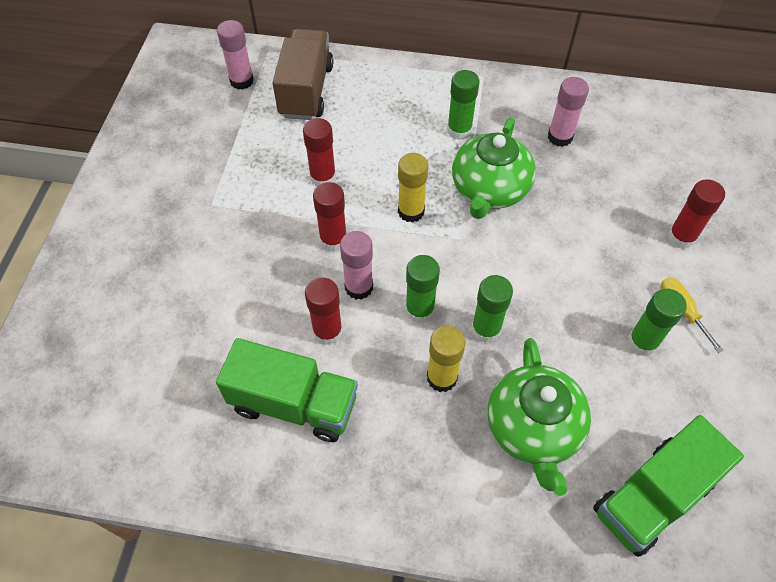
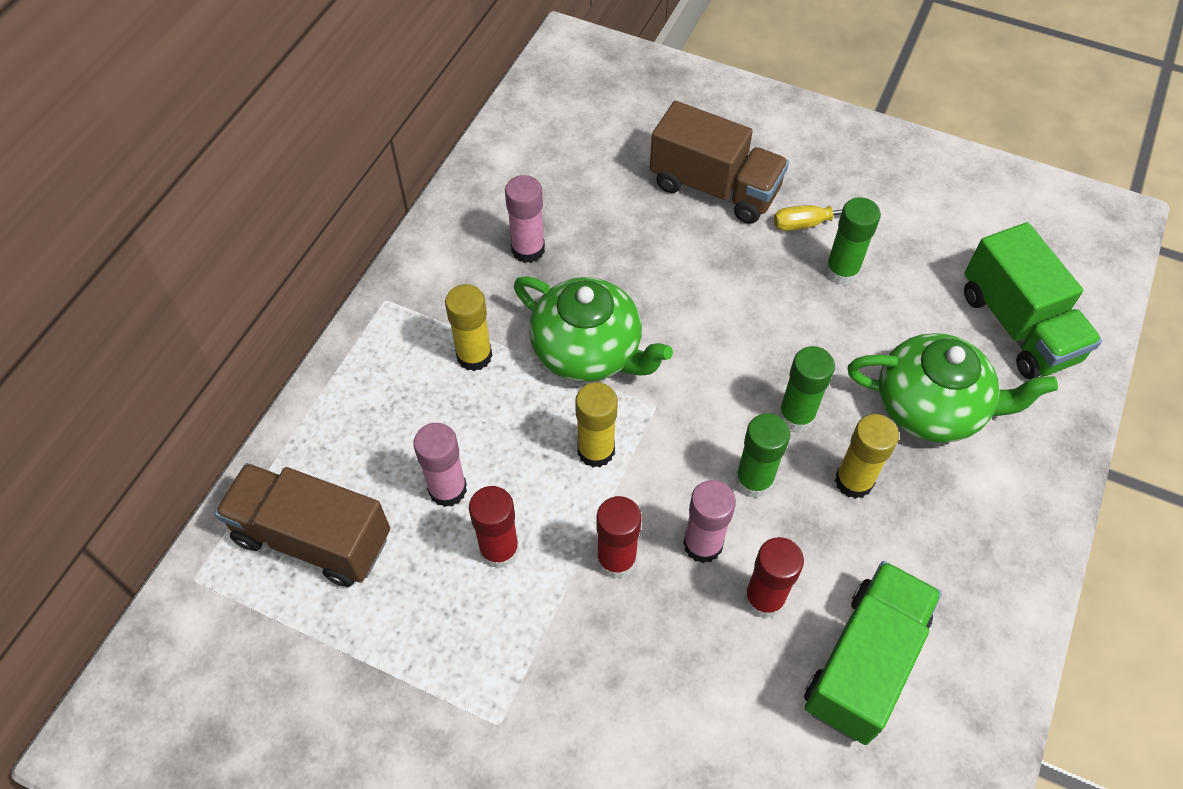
camera: 75 degrees left, 0 degrees up
(241, 81) = (246, 634): pink glue stick -> pink glue stick (447, 489)
(459, 130) = (474, 356): green glue stick -> yellow glue stick
(681, 237) = (714, 188): red glue stick -> brown truck

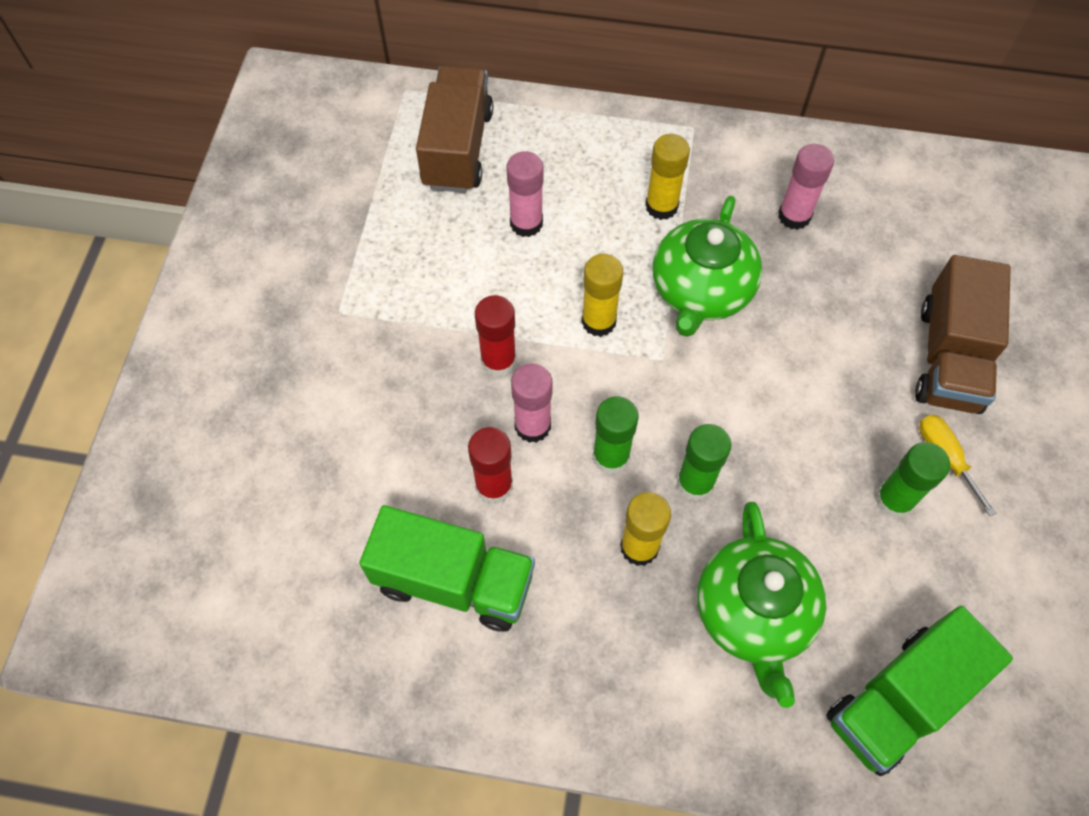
camera: 75 degrees right, 5 degrees up
(499, 550) = (483, 274): red glue stick -> none

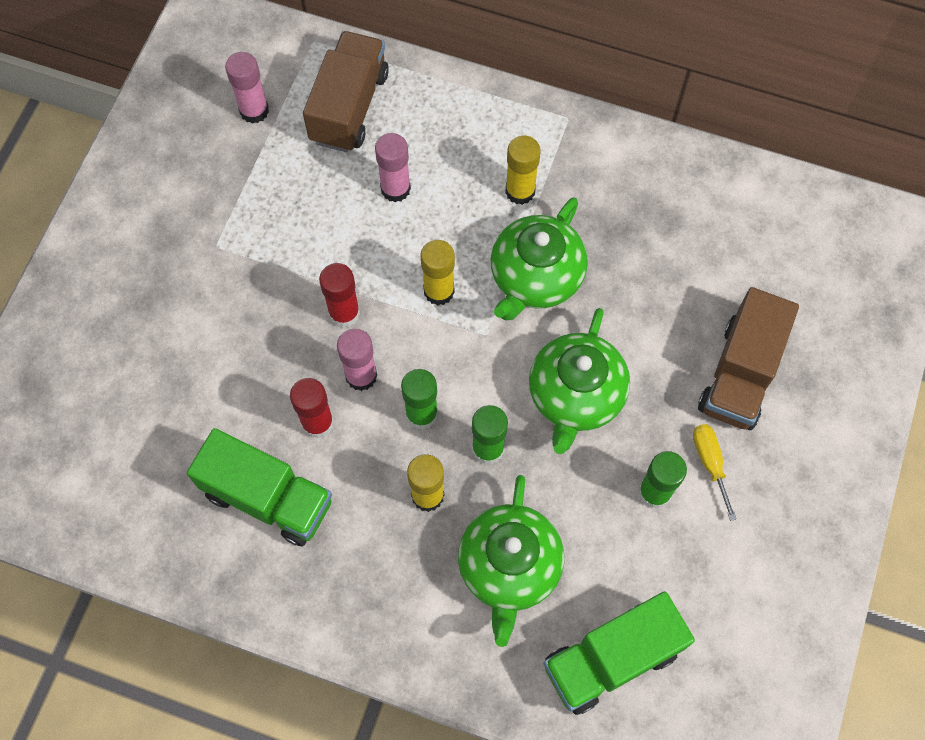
camera: 10 degrees right, 5 degrees up
(777, 409) = (575, 396): none -> green teapot
(794, 216) = (638, 219): pink glue stick -> pink glue stick (254, 111)

